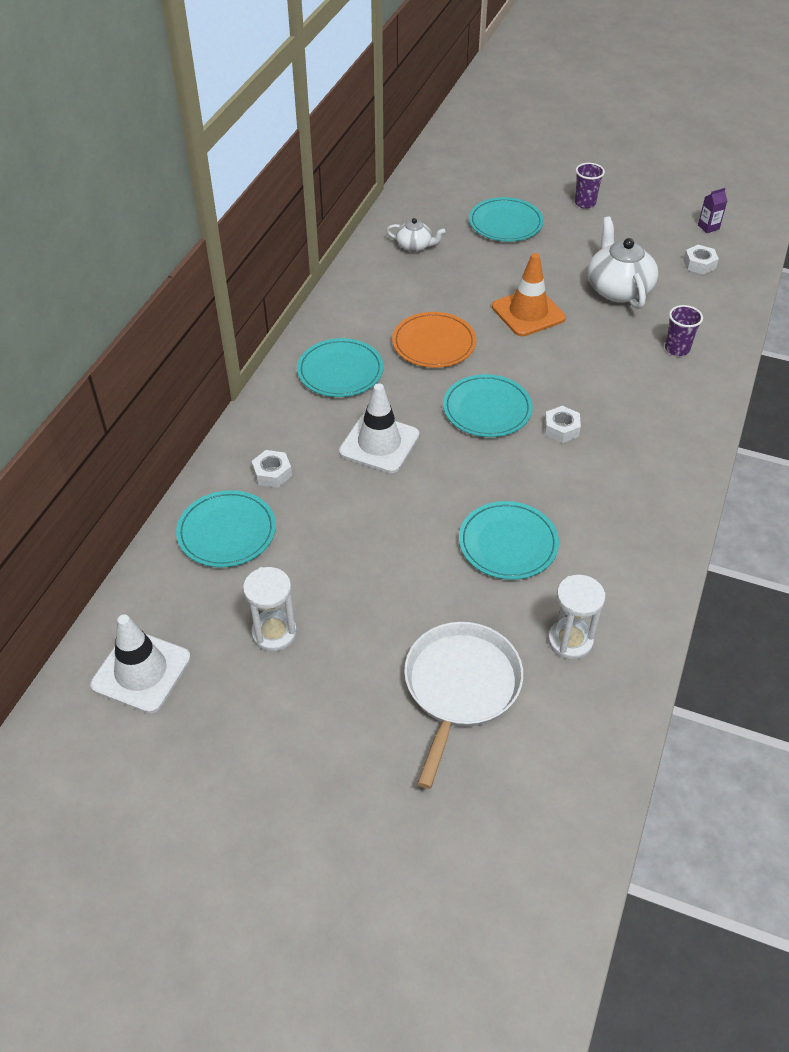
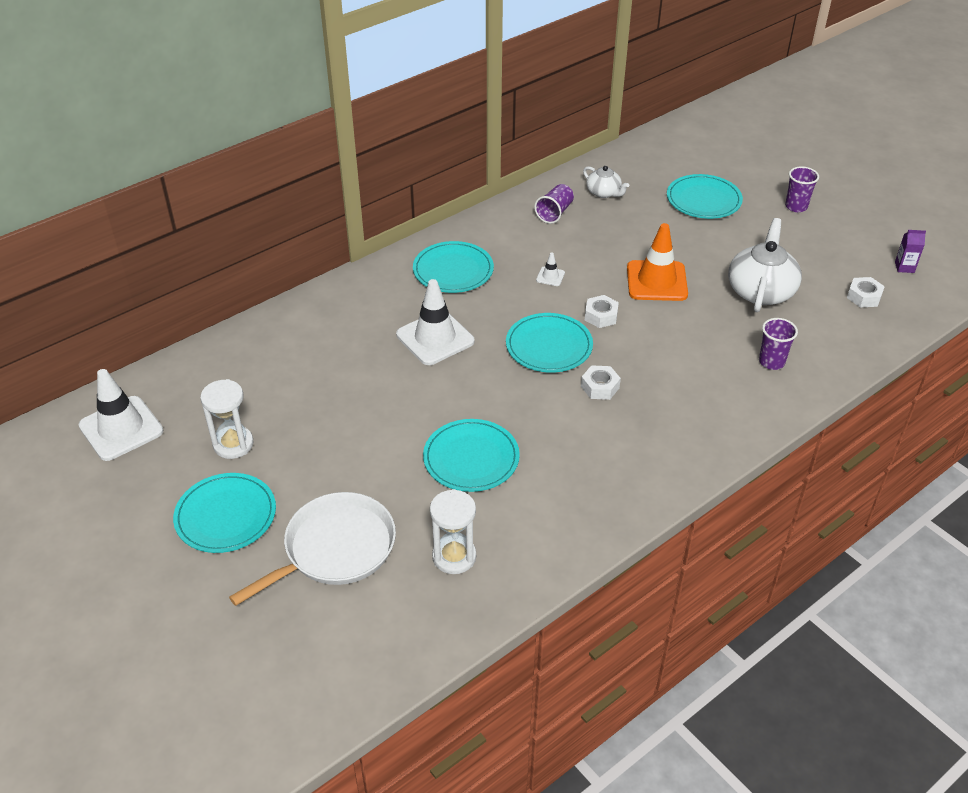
camera: 30 degrees right, 5 degrees down
(227, 532) = (263, 356): turquoise plate -> turquoise plate (226, 515)
(272, 473) = (333, 327): white nut -> white nut (601, 316)
(387, 281) = (554, 213): none -> purple cup
(434, 343) = (550, 276): orange plate -> white traffic cone

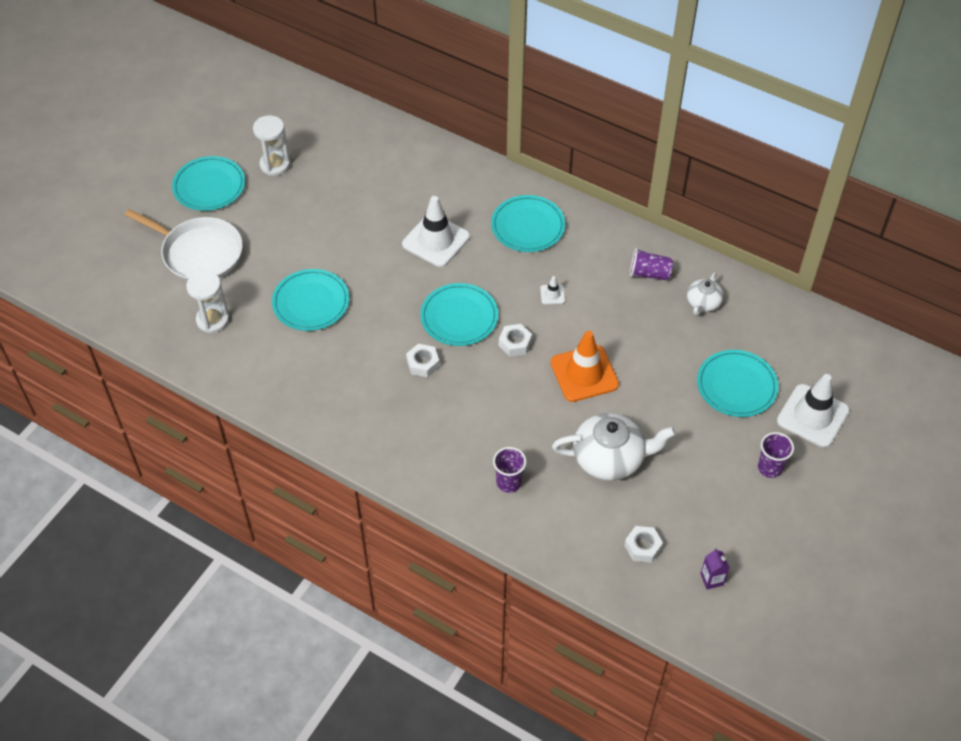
camera: 70 degrees right, 10 degrees up
(121, 428) = (268, 102): white traffic cone -> white traffic cone (812, 416)

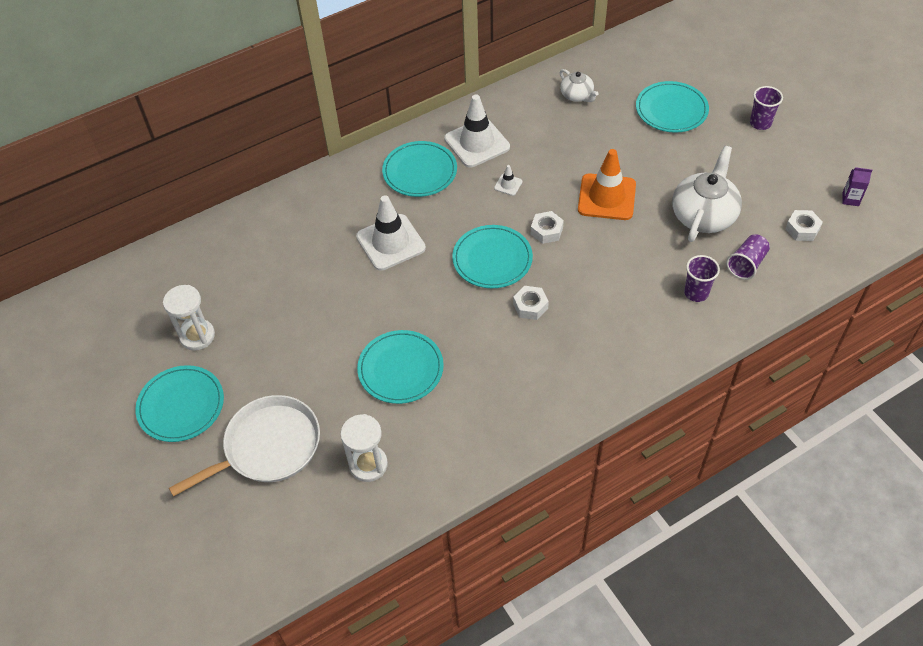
camera: 60 degrees left, 0 degrees up
(649, 274) = (526, 115): purple cup -> purple cup (746, 264)
(812, 416) = (723, 80): white traffic cone -> white traffic cone (477, 143)

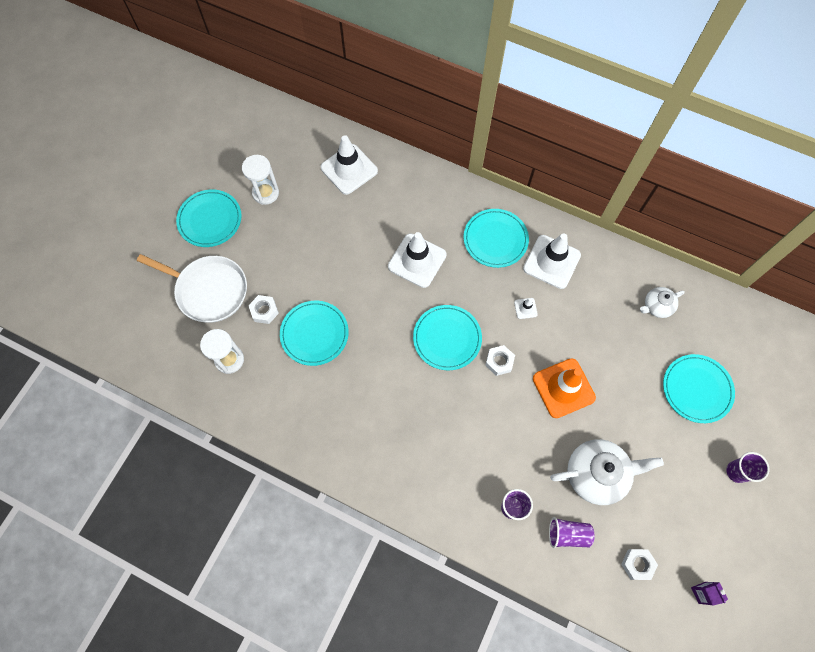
camera: 55 degrees right, 15 degrees up
(238, 249) = (349, 169): none -> white traffic cone
(530, 306) = (421, 390): white nut -> white nut (264, 311)
(577, 95) = (657, 306): white teapot -> white teapot turned 45 degrees clockwise

